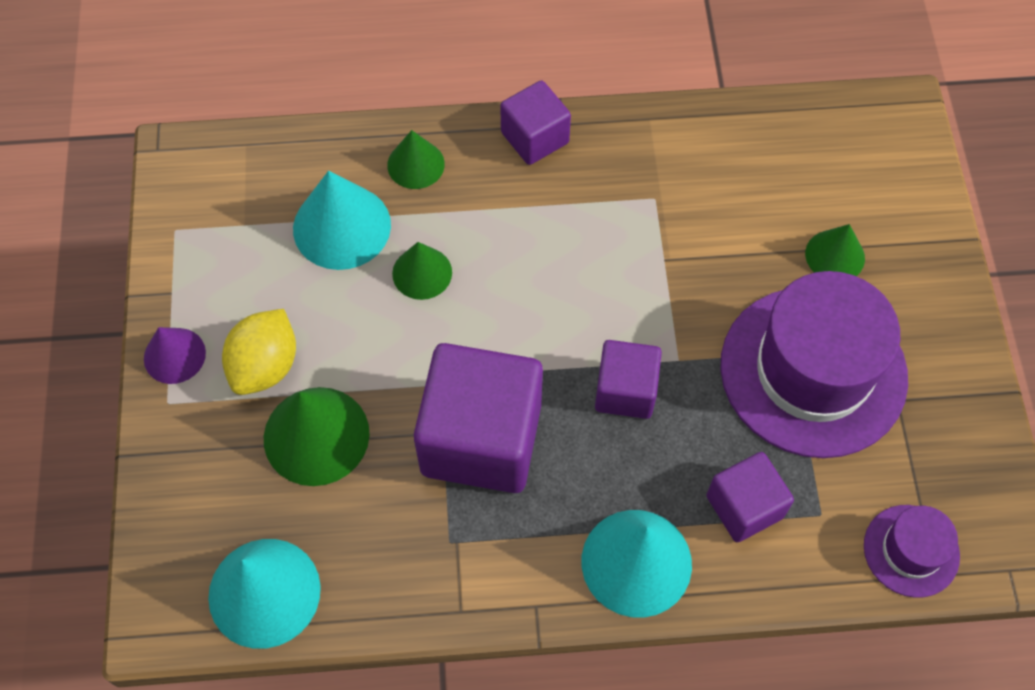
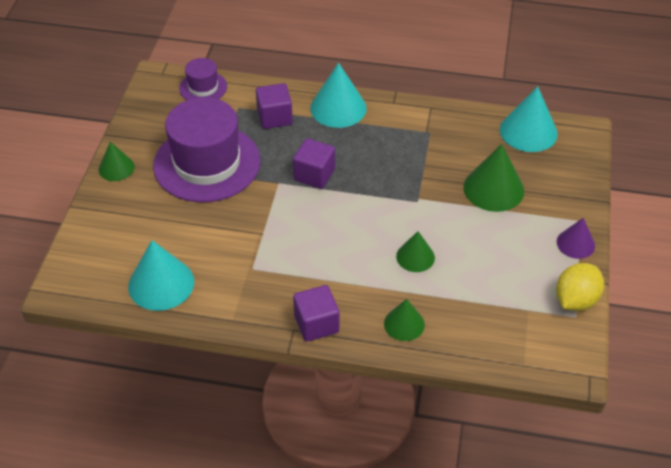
camera: 165 degrees left, 15 degrees down
(265, 366) = (520, 227): yellow lemon -> yellow lemon (575, 300)
(342, 226) = (462, 294): turquoise cone -> turquoise cone (161, 284)
(481, 439) = (401, 169): purple cube -> none
(835, 255) = (160, 214): green cone -> green cone (116, 168)

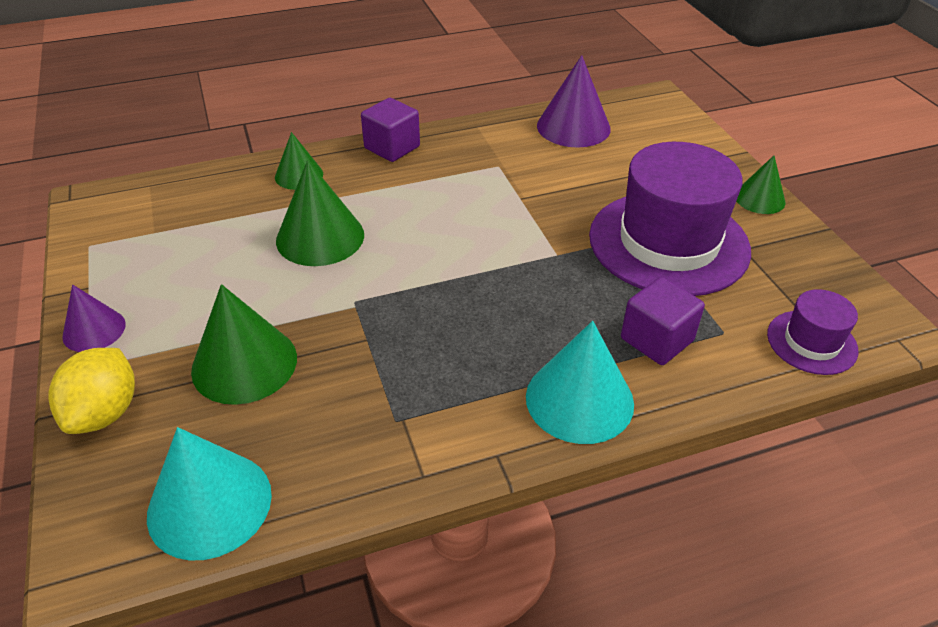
camera: 150 degrees right, 5 degrees down
(161, 284) = (573, 127): turquoise cone -> purple cone
(314, 175) = (521, 281): purple cube -> none
(415, 257) = (320, 237): green cone -> green cone, size x1.67
(575, 300) = (90, 262): yellow lemon -> yellow lemon (105, 412)

